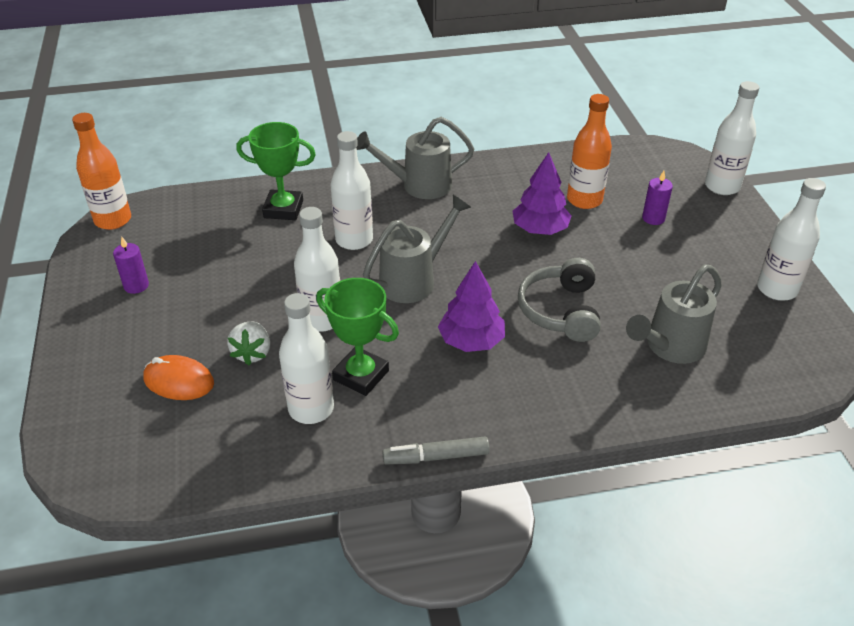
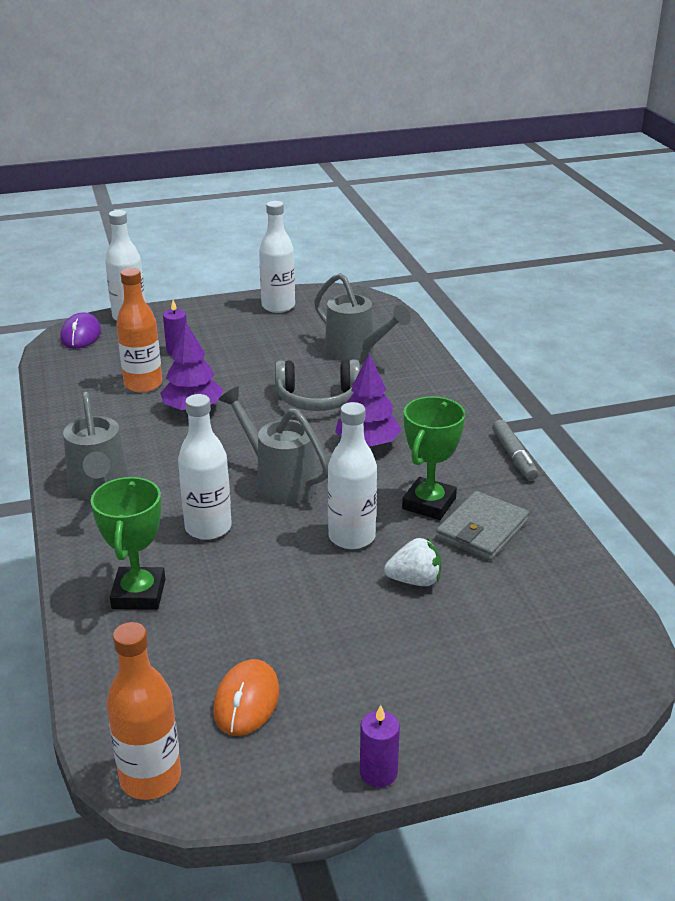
camera: 95 degrees left, 10 degrees down
(136, 285) = (309, 709): purple candle -> purple candle (378, 773)
(179, 381) = (472, 630): orange mouse -> orange mouse (246, 701)
(311, 409) = (482, 530): white bottle -> grey wallet
(677, 161) = (81, 335): none -> purple mouse

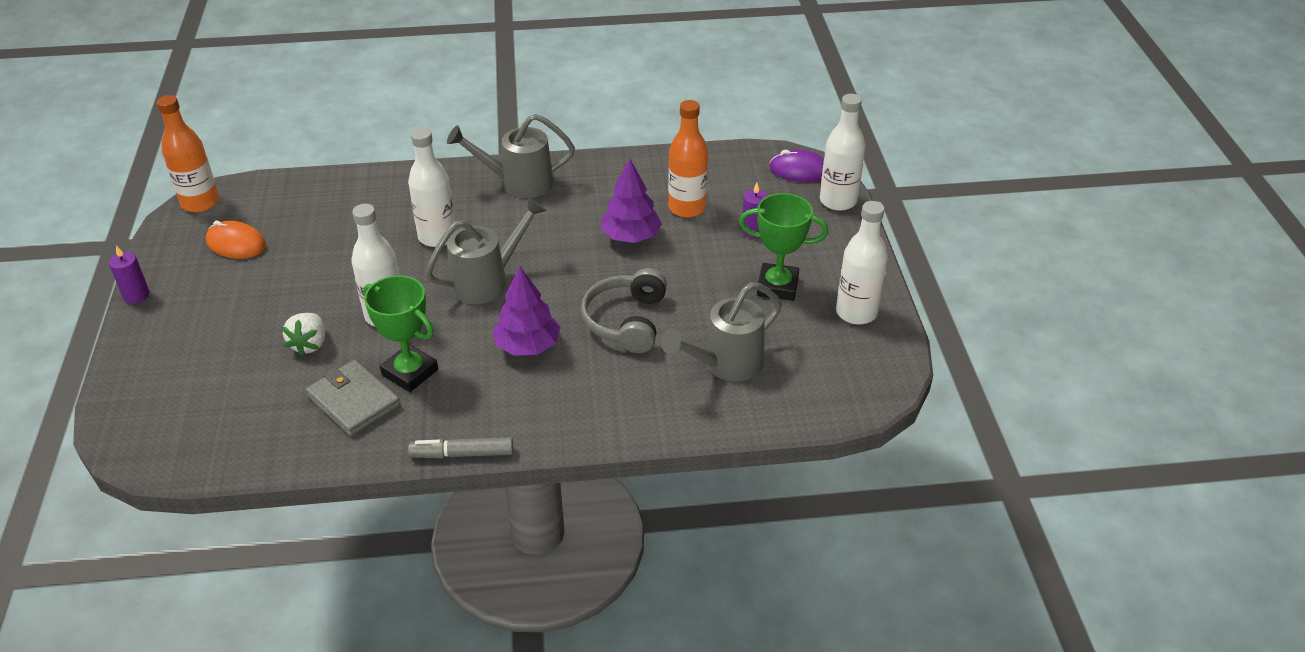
camera: 100 degrees right, 10 degrees up
(138, 594) = (373, 201): green trophy -> green trophy (777, 286)

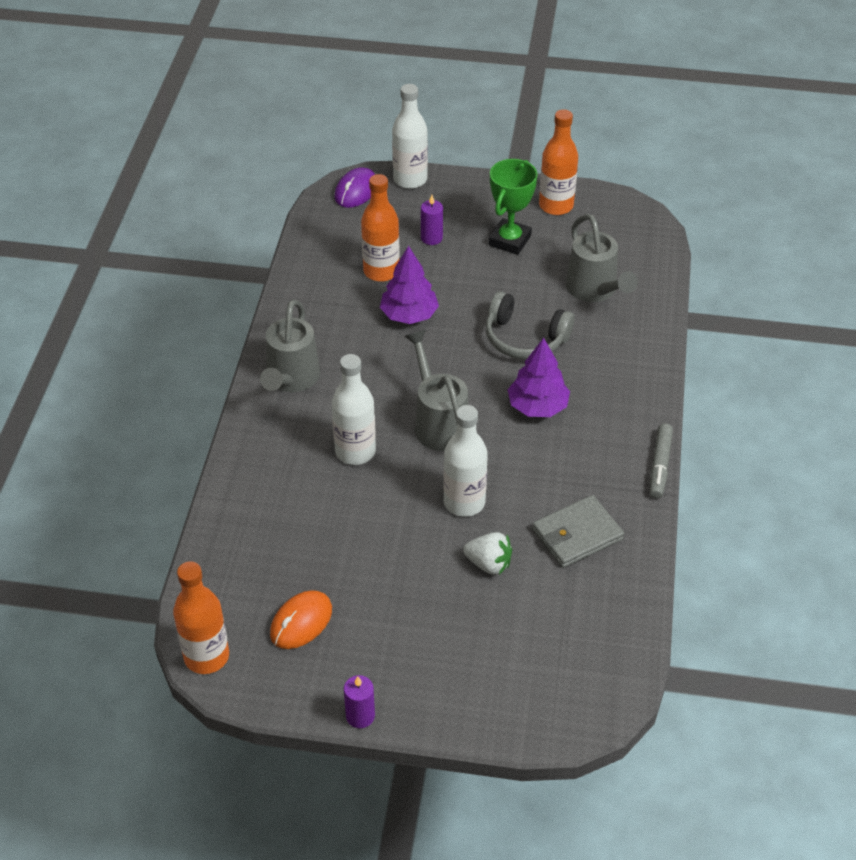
camera: 75 degrees left, 5 degrees up
(410, 372) = (549, 491): green trophy -> none
(856, 312) = (556, 206): white bottle -> orange bottle

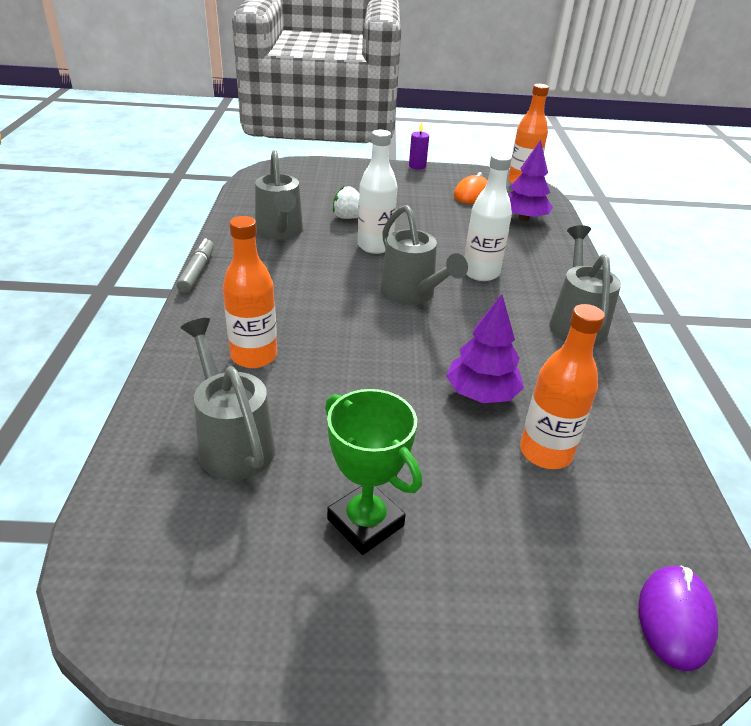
camera: 170 degrees right, 10 degrees down
(410, 179) = (589, 664): white bottle -> none
(431, 238) = (495, 517): purple candle -> none
(509, 240) = (365, 522): green trophy -> green trophy turned 60 degrees counterclockwise
(524, 338) = (331, 373): grey headphones -> none
(537, 406) = (314, 310): purple tree -> purple tree (523, 218)
(556, 206) = (283, 615): orange bottle -> orange bottle (254, 356)
(577, 534) = (280, 232): grey wallet -> grey watering can

